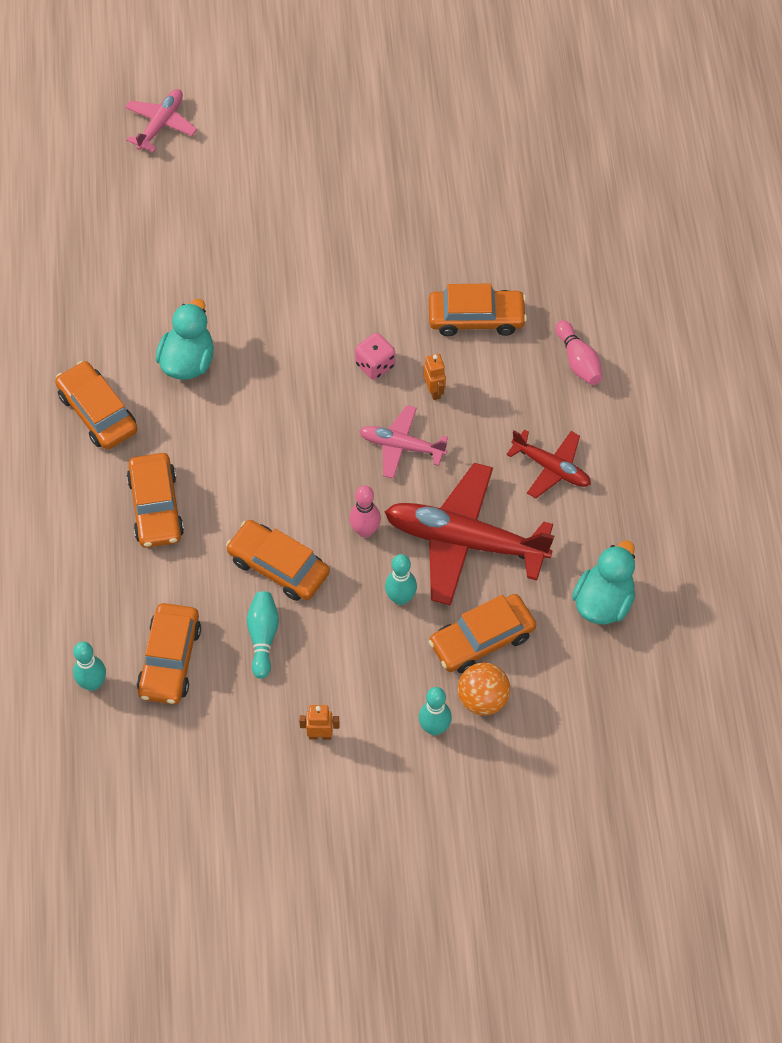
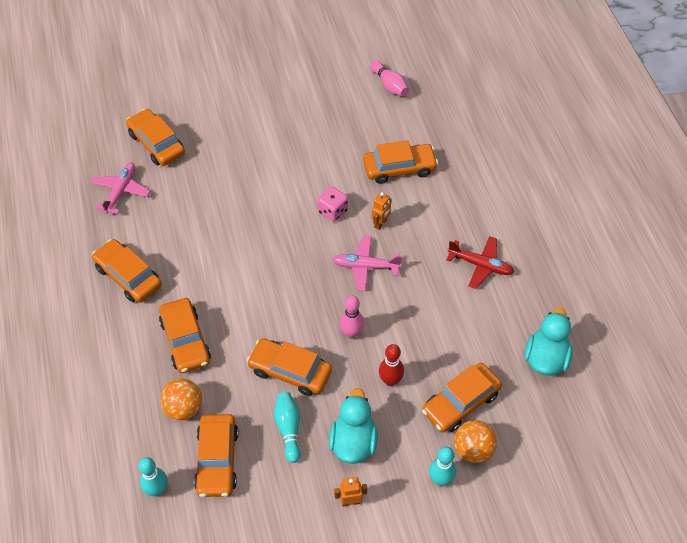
camera: 10 degrees left, 5 degrees down
(140, 591) = (184, 408): none -> orange ball
(161, 124) = (144, 70): pink plane -> pink plane (121, 191)
(161, 235) = (156, 143): none -> orange car
(188, 361) = (192, 229): turquoise duck -> turquoise duck (353, 442)
(400, 598) = (390, 380): turquoise bowling pin -> red bowling pin
(434, 391) = (380, 223): orange robot -> orange robot turned 60 degrees clockwise
(464, 541) = (429, 329): red plane -> none
(578, 361) = (480, 187): pink bowling pin -> pink bowling pin (389, 85)

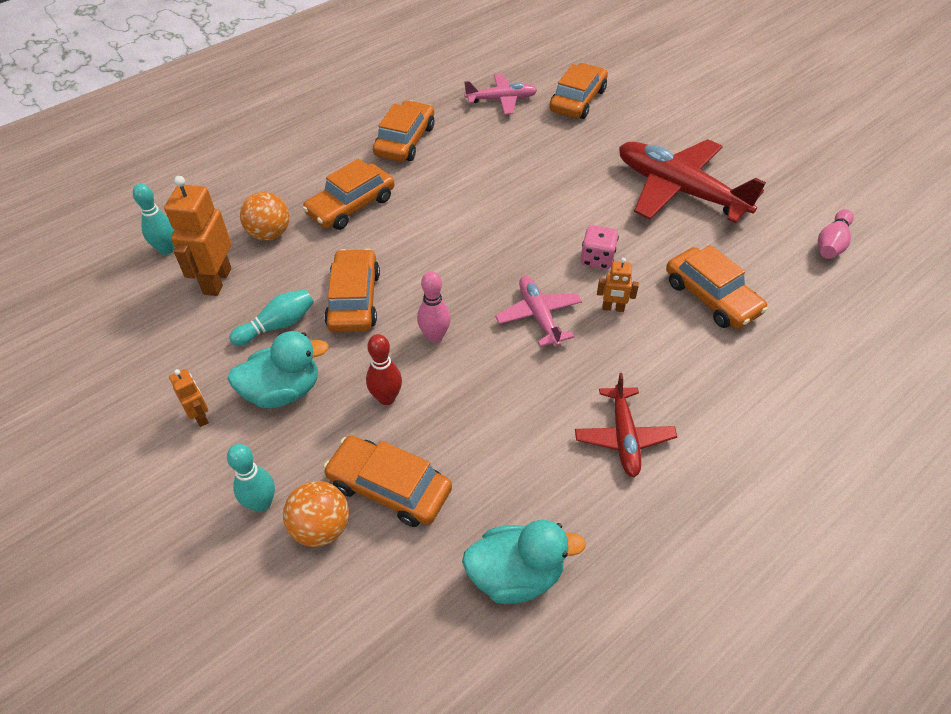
camera: 65 degrees right, 5 degrees down
(217, 460) = (217, 281): orange car -> orange robot
(295, 134) = (678, 190): none -> red plane

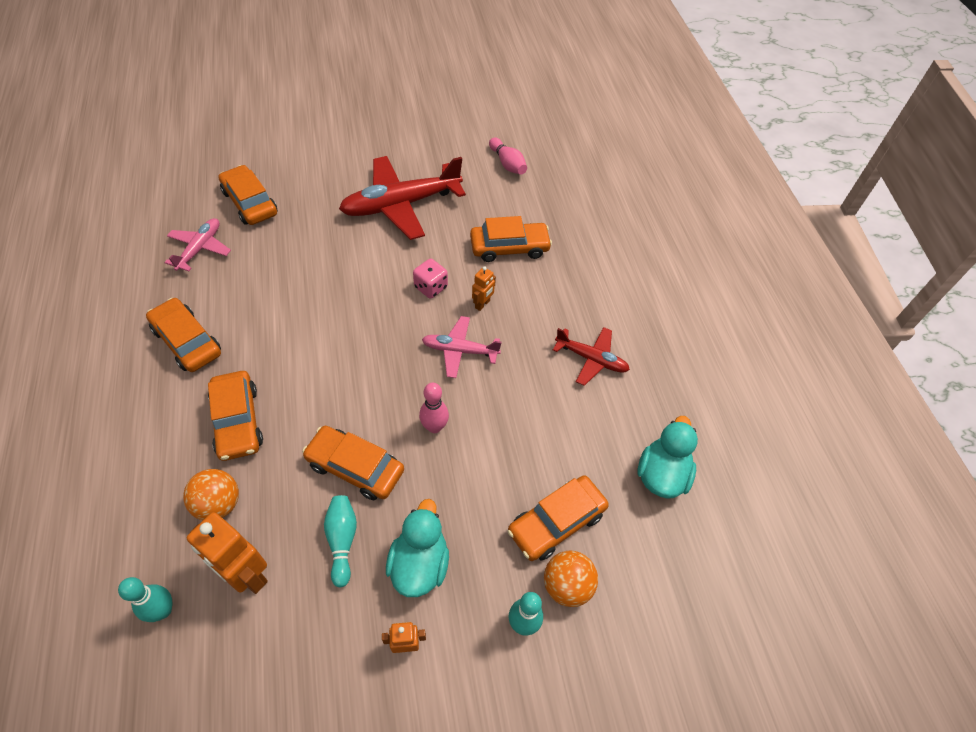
camera: 65 degrees left, 5 degrees up
(386, 398) = (474, 488): red bowling pin -> none

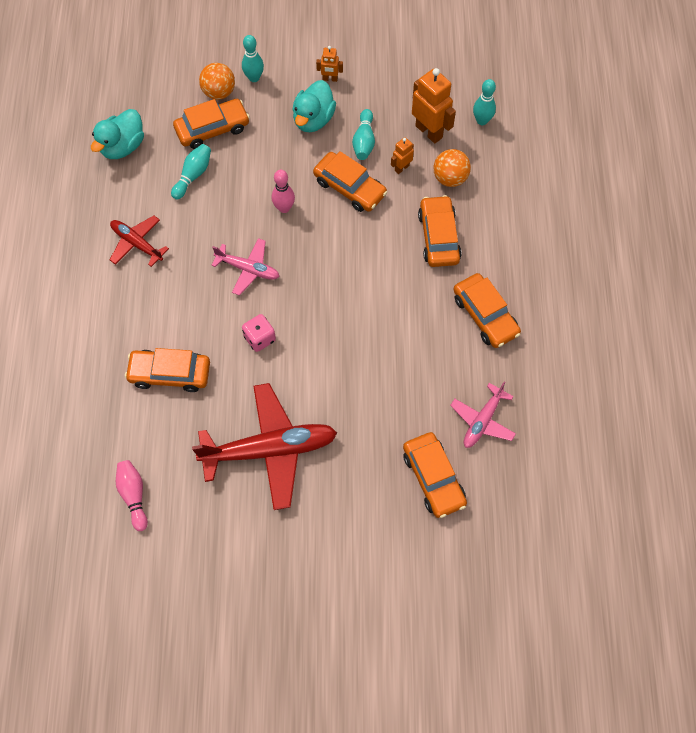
camera: 165 degrees left, 10 degrees up
(482, 304) = (215, 312): orange robot -> orange robot (401, 168)
(558, 450) = (193, 175): none -> turquoise bowling pin

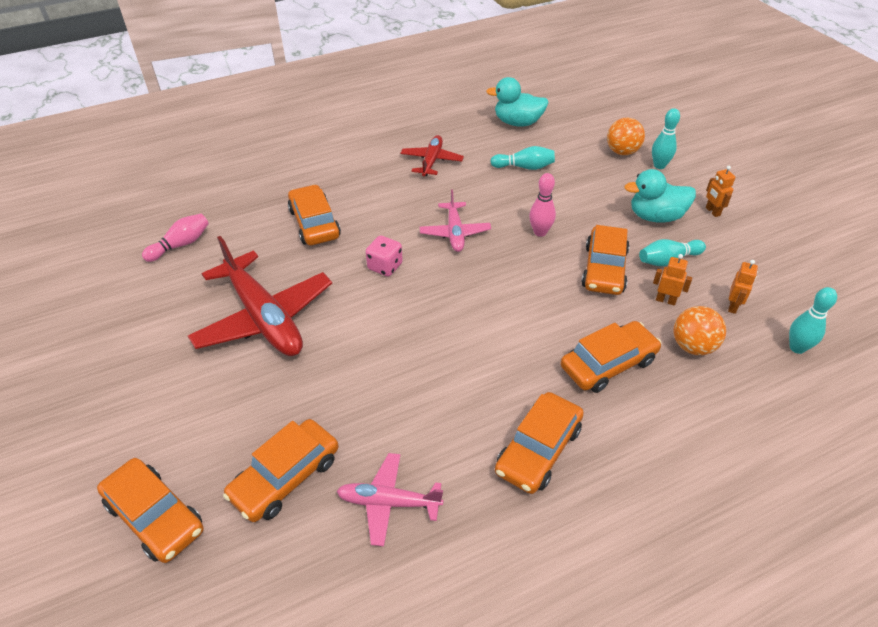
camera: 65 degrees right, 20 degrees down
(212, 129) = (581, 161): orange car -> orange car (155, 516)
(429, 131) = (733, 306): orange robot -> orange robot, size x0.52

